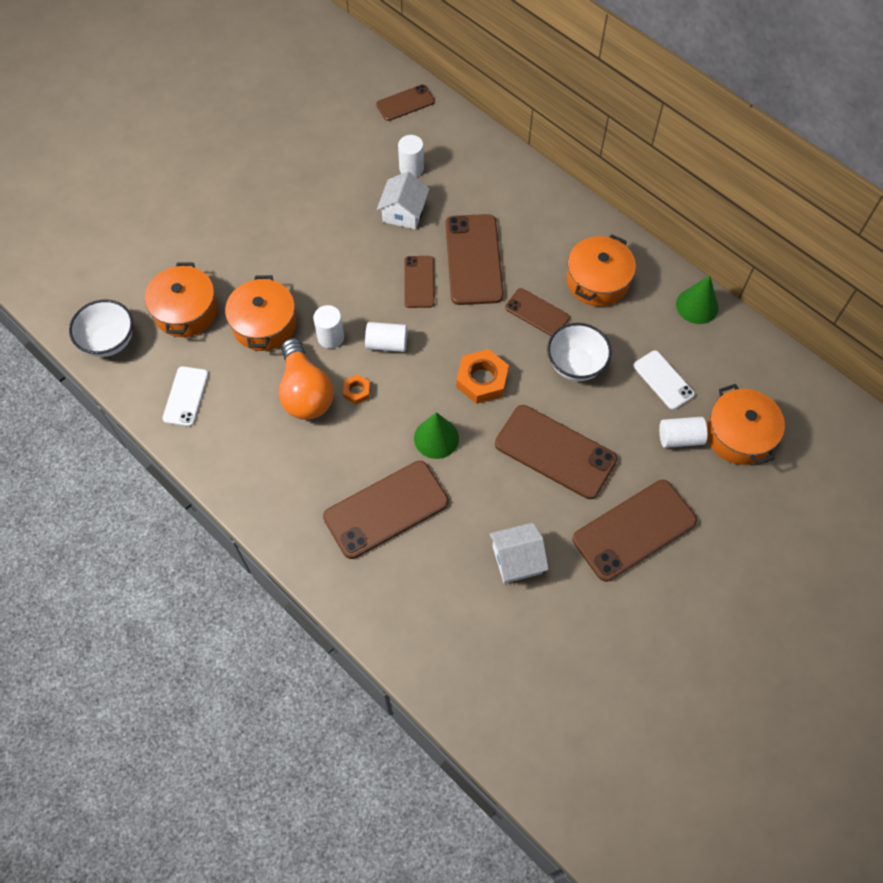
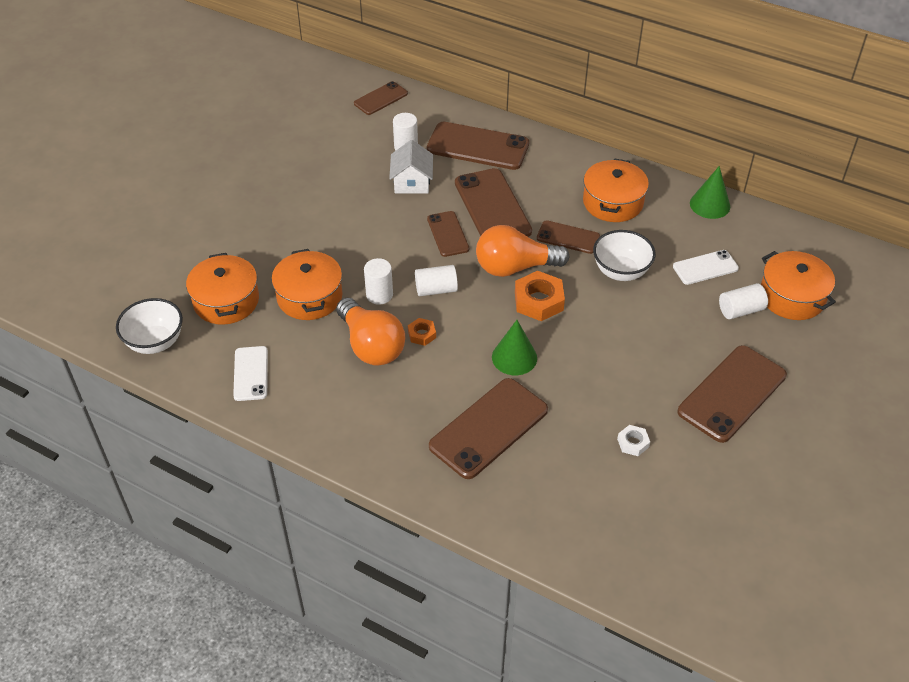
camera: 15 degrees left, 15 degrees down
(471, 336) = (514, 267): none -> orange light bulb
(517, 560) = (633, 443): white house -> white nut
(555, 452) = (631, 345): brown phone -> brown phone (478, 146)
(663, 380) = (705, 267): white phone -> white phone turned 60 degrees counterclockwise

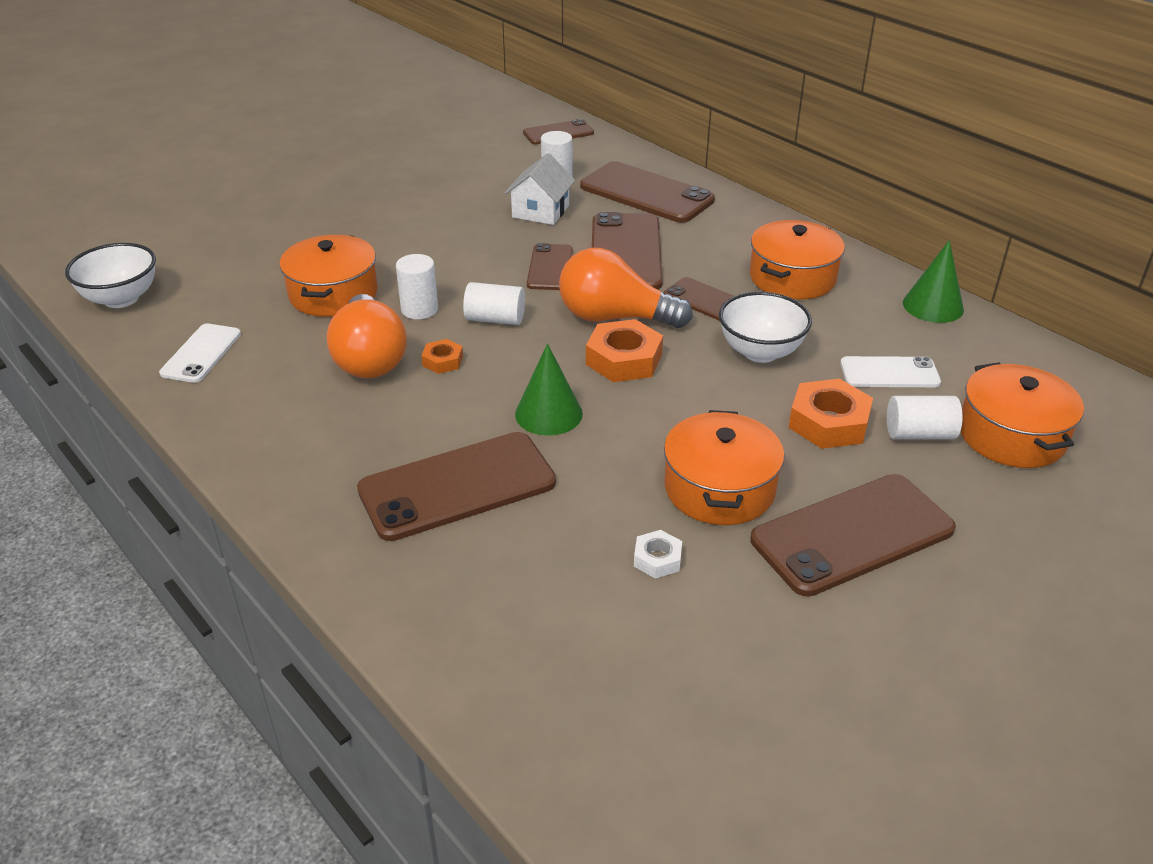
camera: 20 degrees right, 10 degrees down
(226, 301) = (233, 277): orange pot -> orange pot (719, 488)
(685, 316) = (828, 422): none -> orange nut

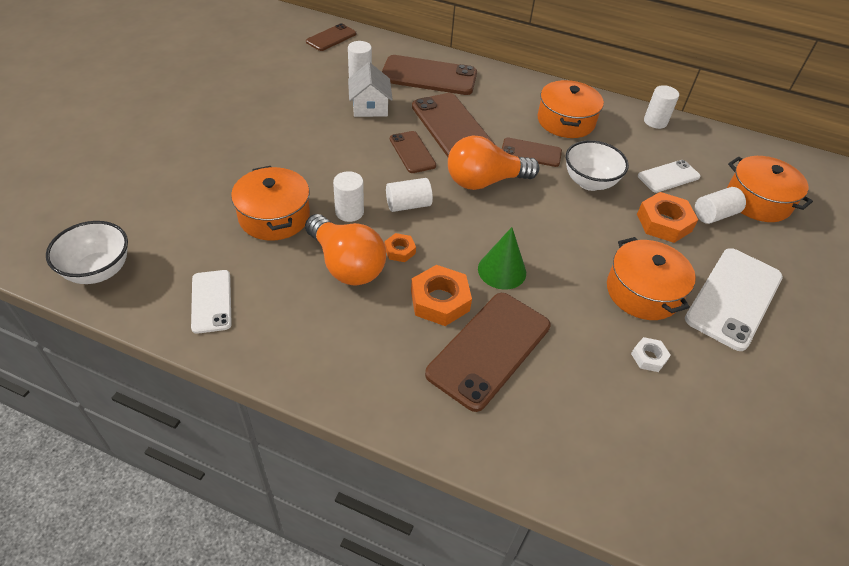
camera: 30 degrees left, 10 degrees up
(624, 359) = (515, 213): orange nut -> orange nut (440, 300)
(852, 534) = (733, 298): brown phone -> white phone
(933, 306) = (655, 121): green cone -> white cylinder

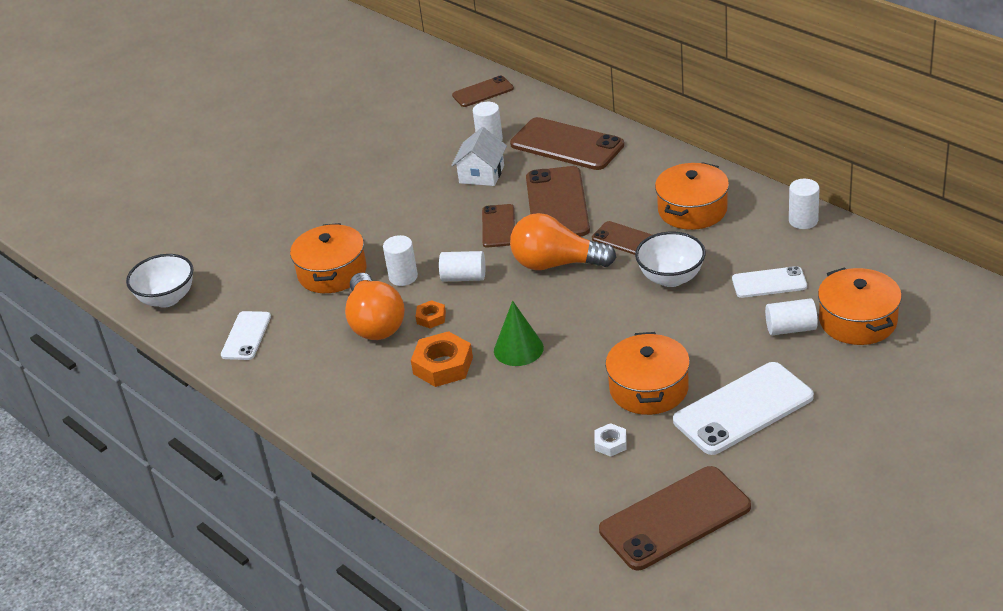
camera: 30 degrees right, 10 degrees down
(489, 349) = (463, 411): brown phone -> brown phone (675, 518)
(664, 222) = (724, 328): orange nut -> none

